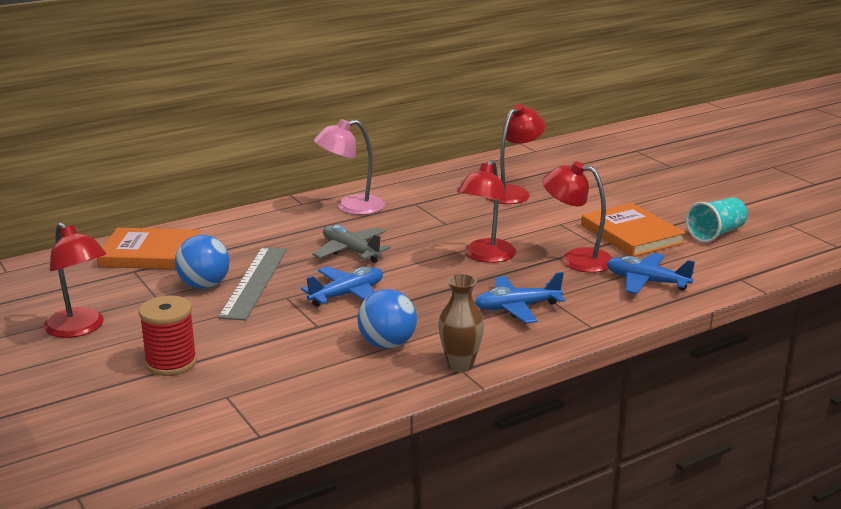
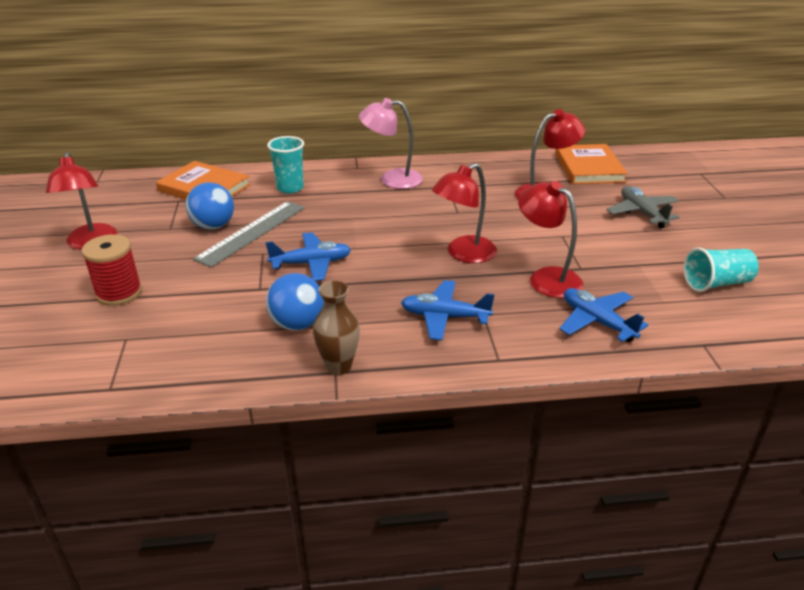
camera: 25 degrees right, 10 degrees up
(249, 235) = (290, 188): none -> turquoise cup
(351, 251) = (353, 221): grey plane -> grey plane (642, 213)
(631, 234) = (624, 263): orange book -> orange book (588, 168)

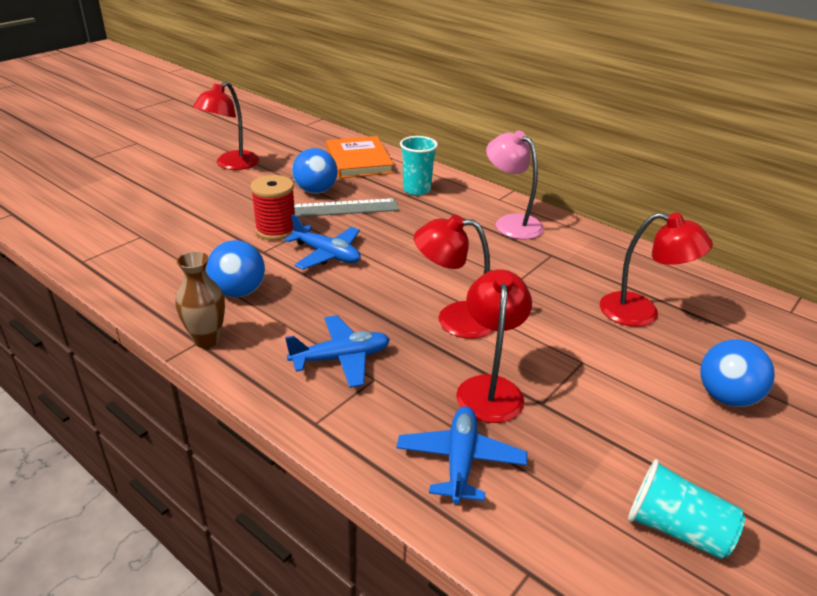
camera: 45 degrees right, 0 degrees up
(119, 293) = (188, 205): red spool -> red spool (276, 230)
(444, 317) = (341, 358): blue plane -> blue plane turned 105 degrees clockwise
(588, 168) = (748, 315): orange book -> none
(642, 213) = (726, 397): grey plane -> blue ball

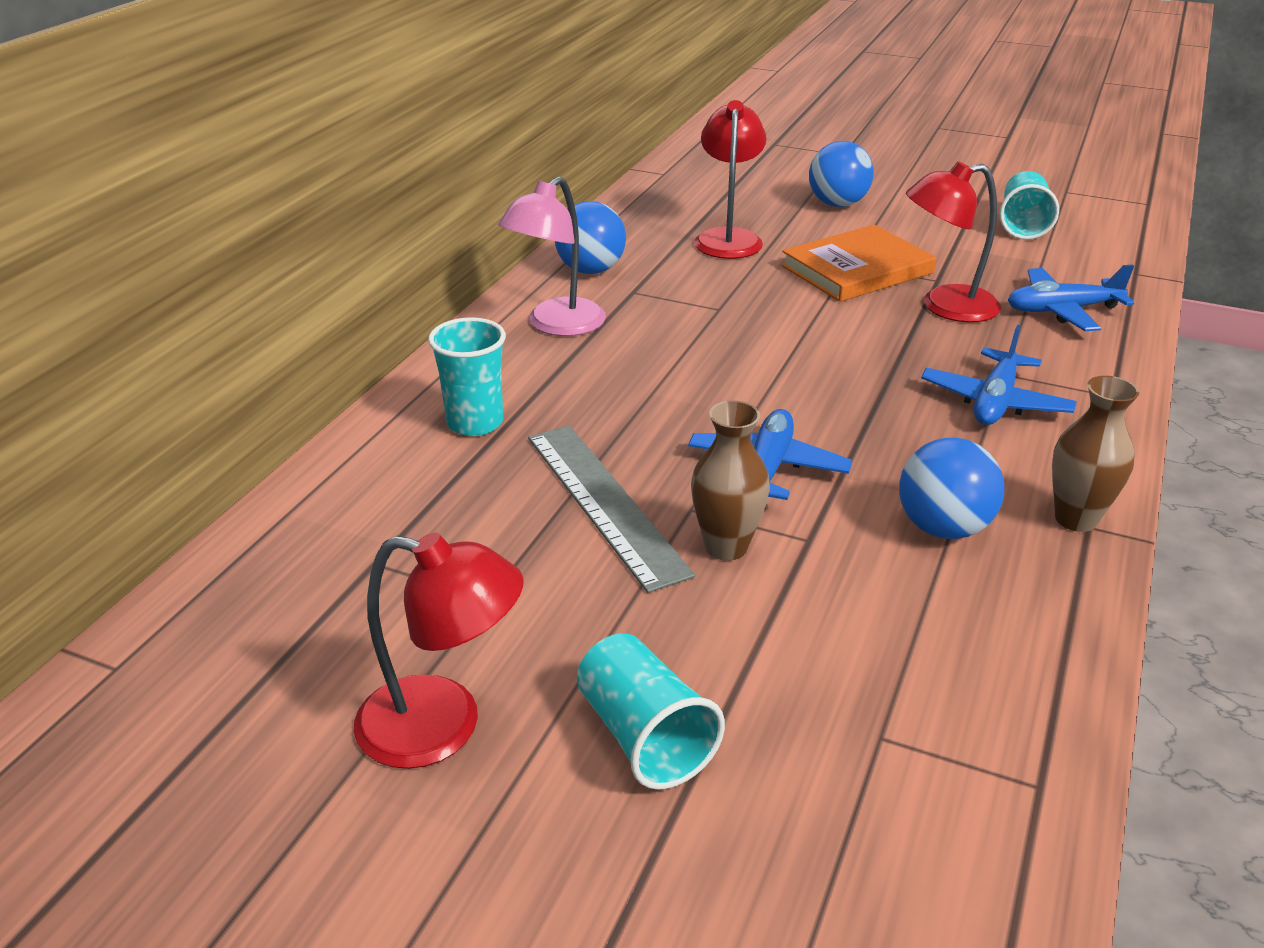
camera: 105 degrees left, 0 degrees up
(191, 194) = (644, 736): none -> turquoise cup
(276, 230) = (726, 547): red spool -> brown vase
(316, 191) = (535, 541): blue ball -> blue ball (590, 270)
(341, 358) = (995, 402): blue plane -> blue plane turned 120 degrees counterclockwise
(358, 161) = (357, 518): orange book -> orange book (857, 269)
(454, 319) = (842, 340): red lamp -> none

